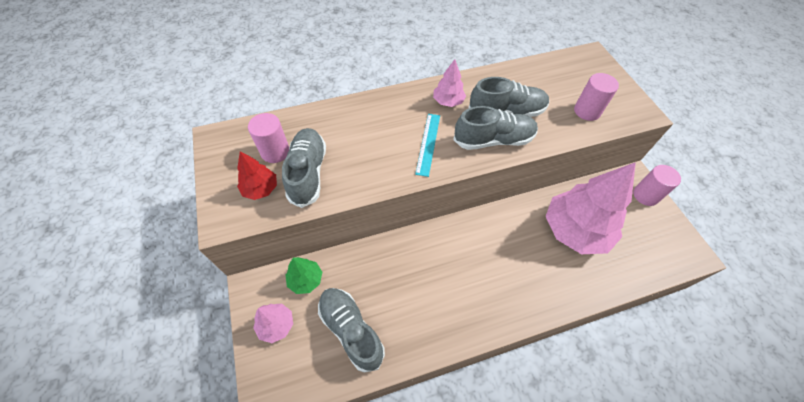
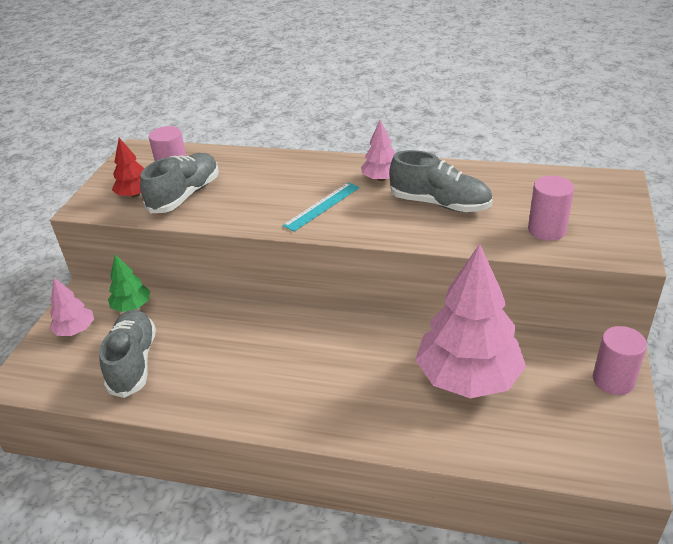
camera: 35 degrees right, 20 degrees down
(493, 140) = (397, 223): grey shoe -> none

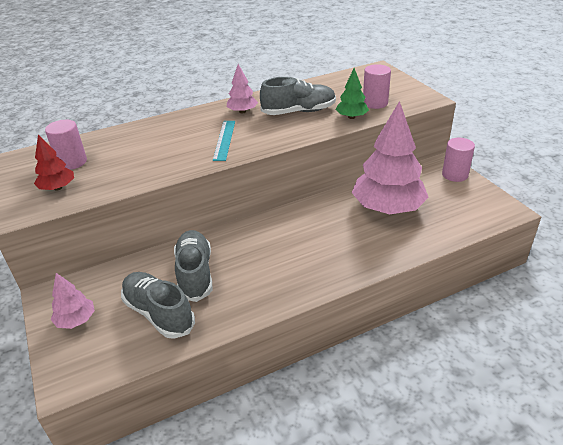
camera: 40 degrees left, 0 degrees up
(132, 306) = (108, 281): green tree -> green tree (351, 117)
(185, 195) = (105, 172): grey shoe -> grey shoe (195, 273)

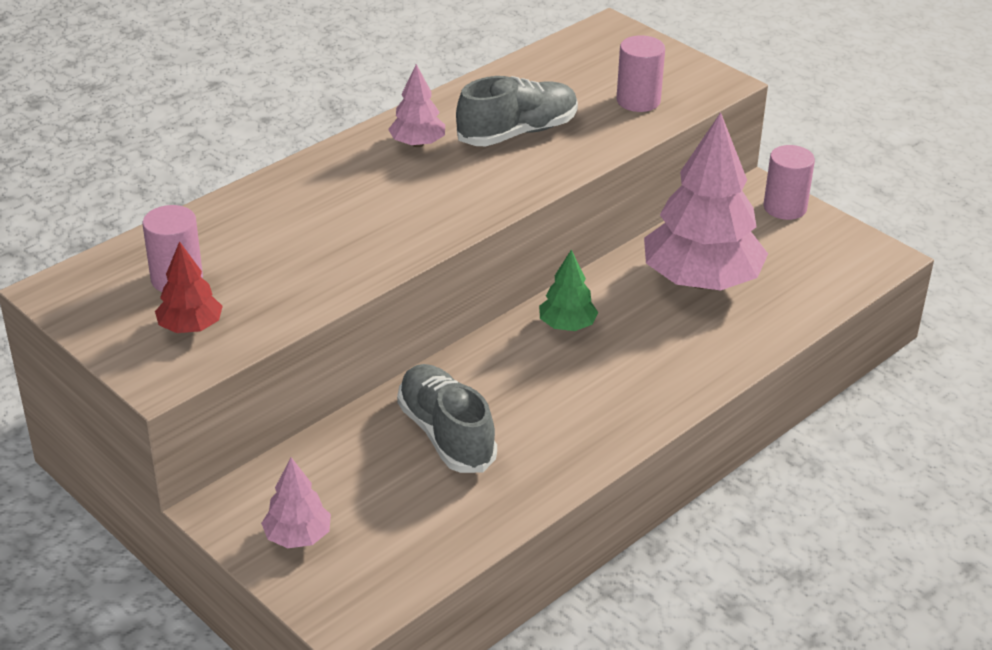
camera: 20 degrees left, 0 degrees up
(159, 313) = (425, 502): grey shoe -> none
(224, 140) = (420, 202): turquoise ruler -> none
(351, 117) = (612, 133): green tree -> green tree (567, 326)

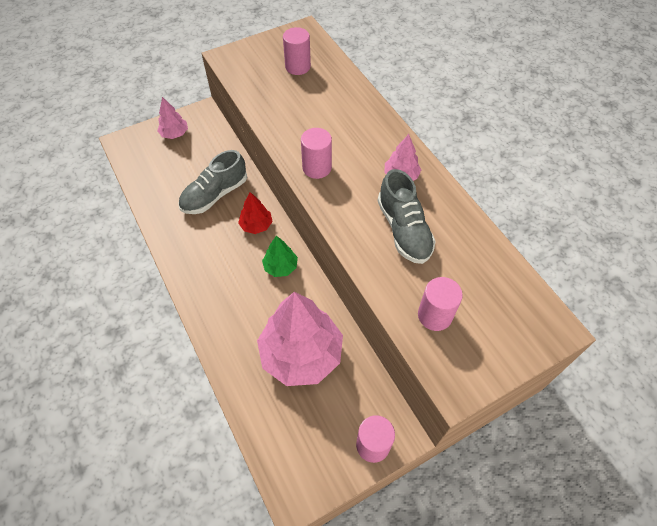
camera: 105 degrees right, 20 degrees up
(190, 327) = (258, 68): red tree -> red tree (256, 225)
(430, 220) = (317, 168): none -> pink cylinder
(446, 434) = (215, 195): grey shoe -> grey shoe turned 150 degrees clockwise

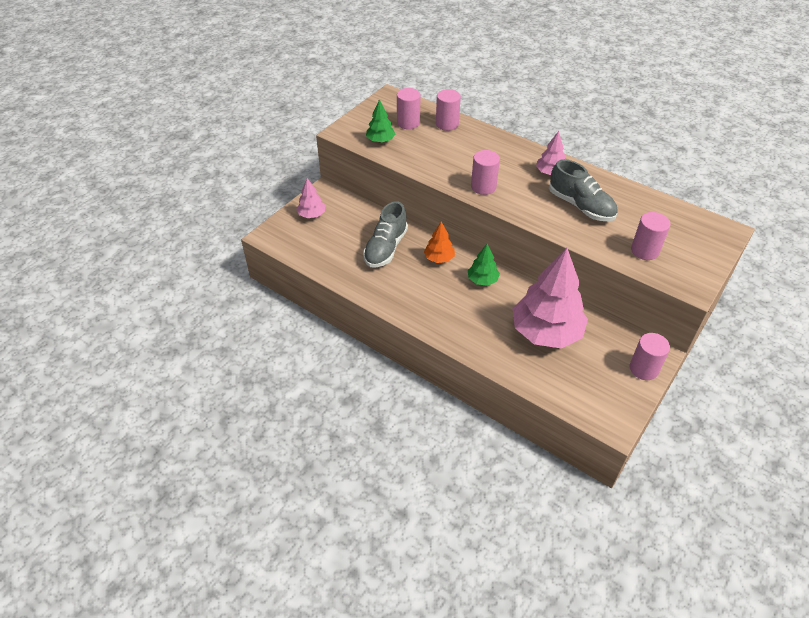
camera: 25 degrees left, 10 degrees down
(255, 78) = (380, 140): none -> green tree
(256, 225) = (439, 258): red tree -> orange tree
(335, 80) = (447, 124): none -> pink cylinder

